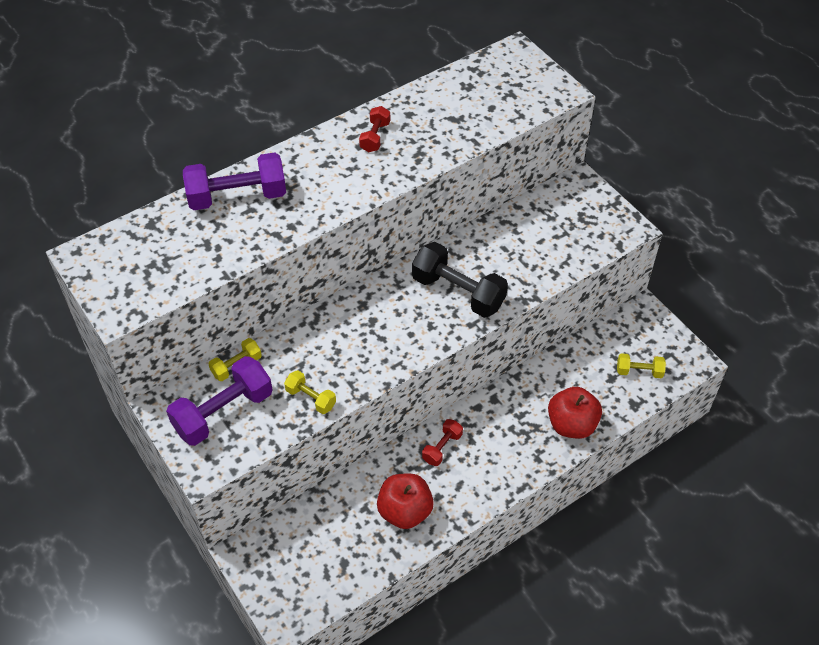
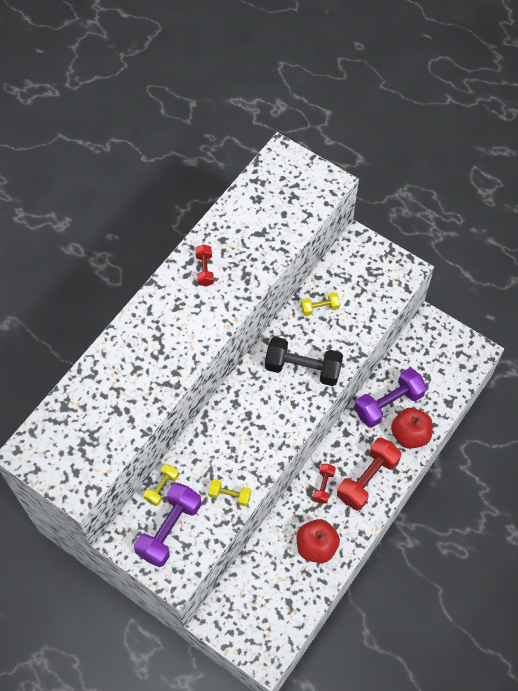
camera: 20 degrees left, 10 degrees up
(237, 197) = (121, 359): purple dumbbell -> purple dumbbell (388, 404)
(499, 457) = (367, 479): none -> red dumbbell
(639, 371) = (443, 374): yellow dumbbell -> yellow dumbbell (319, 308)

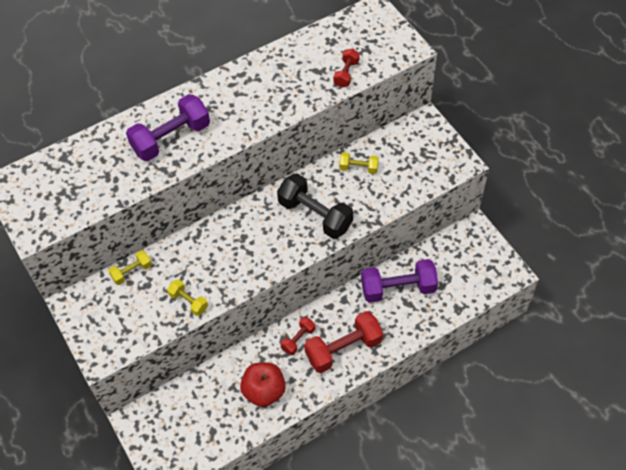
camera: 25 degrees right, 5 degrees down
(169, 529) = (118, 311): purple dumbbell -> purple dumbbell (171, 138)
(205, 270) = (250, 85): red dumbbell -> red dumbbell (346, 74)
(410, 435) = (405, 324): red apple -> none

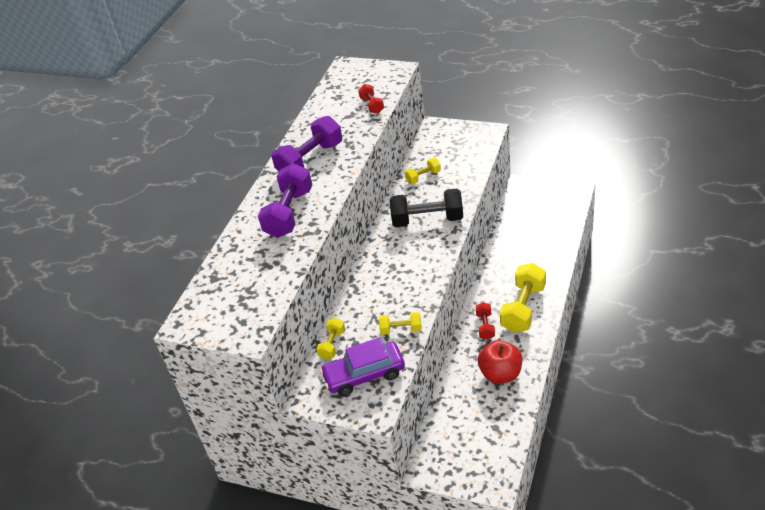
camera: 35 degrees left, 15 degrees down
(125, 318) = (364, 375): none -> purple car
(343, 349) = (523, 308): red dumbbell -> yellow dumbbell
(398, 288) = (515, 249): purple dumbbell -> purple dumbbell (310, 160)

